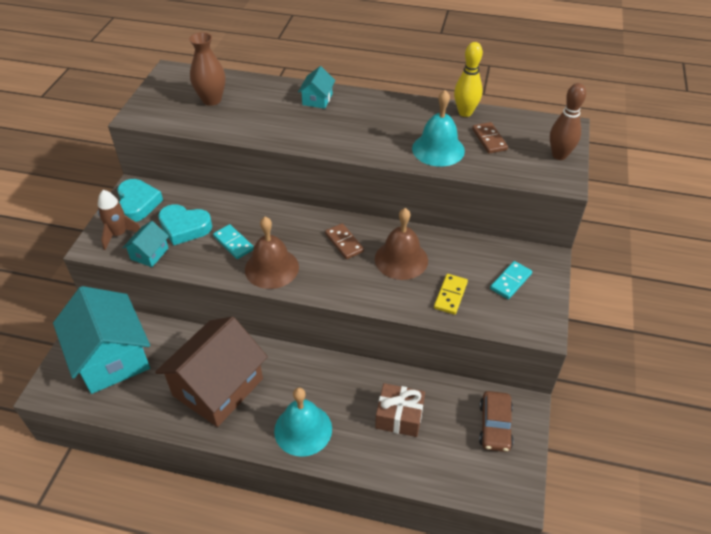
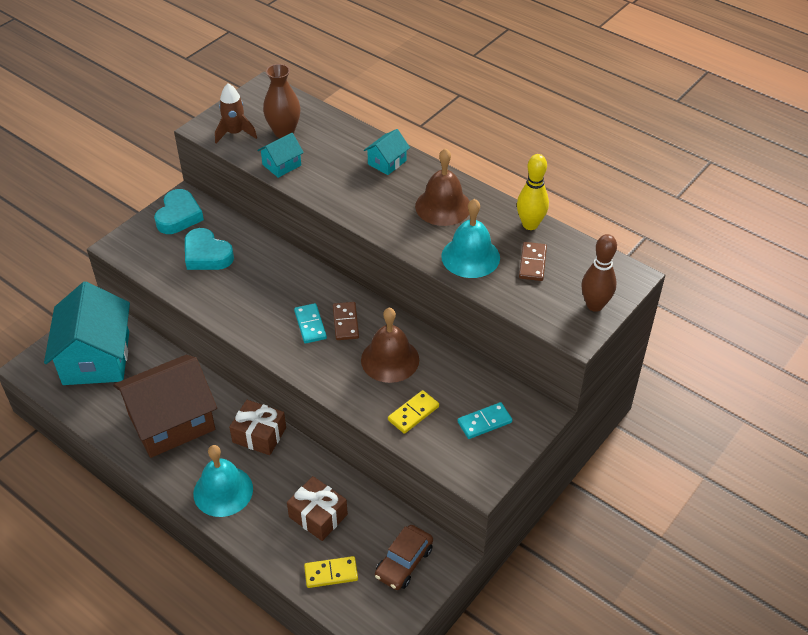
camera: 25 degrees right, 0 degrees up
(119, 234) = (145, 242): brown rocket -> brown rocket (235, 133)
(149, 254) = (161, 270): turquoise house -> turquoise house (281, 165)
(233, 243) = (241, 286): turquoise domino -> turquoise domino (310, 325)
(271, 268) = (261, 324): brown bell -> brown bell (443, 206)
(305, 368) = (259, 435): none -> brown gift
(442, 461) = (331, 573): none -> yellow domino

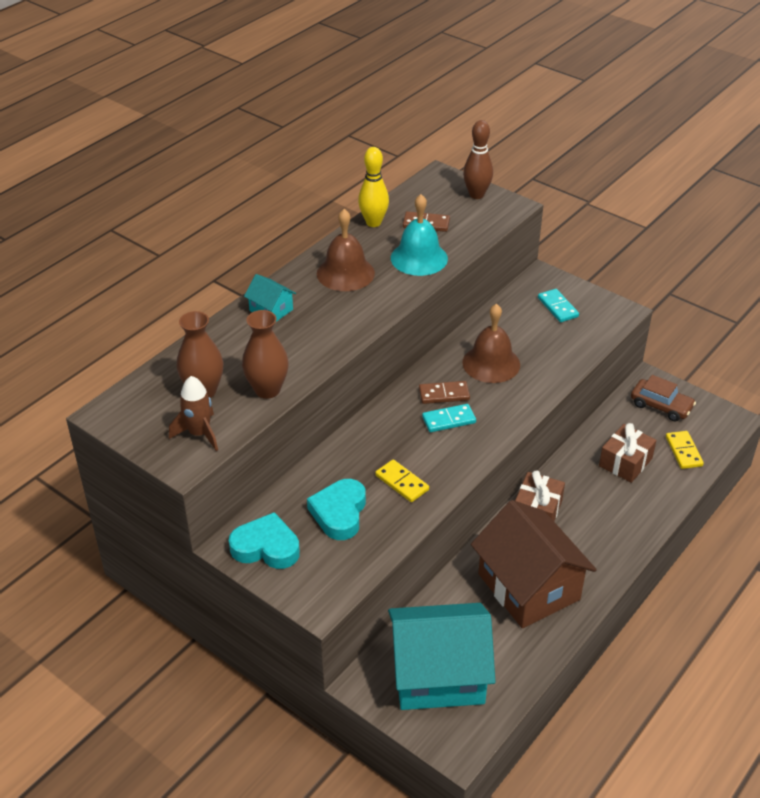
camera: 90 degrees left, 5 degrees down
(207, 255) = (339, 513): turquoise heart -> turquoise heart turned 150 degrees clockwise
(223, 491) = (611, 534): turquoise bell -> none
(281, 165) = (267, 390): turquoise house -> brown vase
(413, 413) = (555, 348): yellow domino -> yellow domino (402, 483)

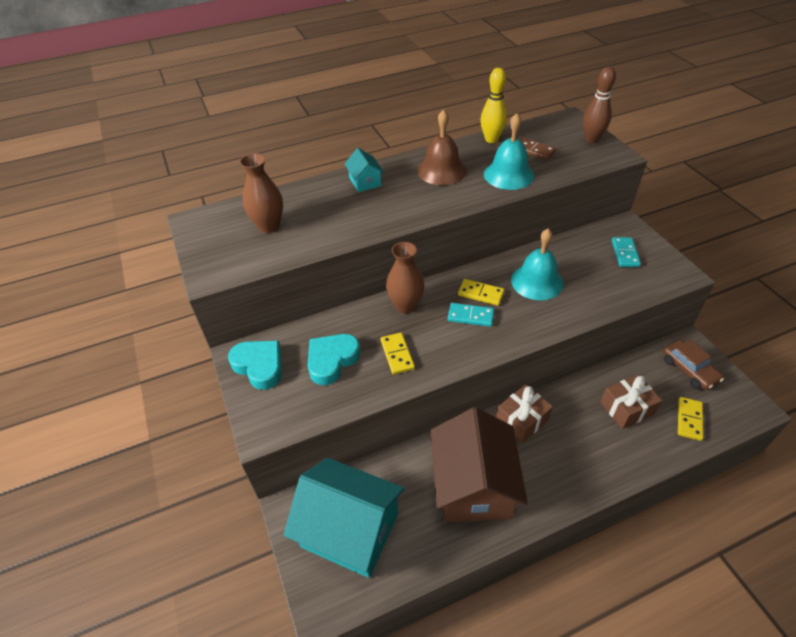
camera: 30 degrees right, 5 degrees up
(199, 434) = (239, 257): brown rocket -> none
(267, 390) = (314, 240): brown vase -> brown vase (405, 305)
(444, 394) = (480, 294): brown domino -> yellow domino
(491, 363) = (537, 281): brown bell -> turquoise bell

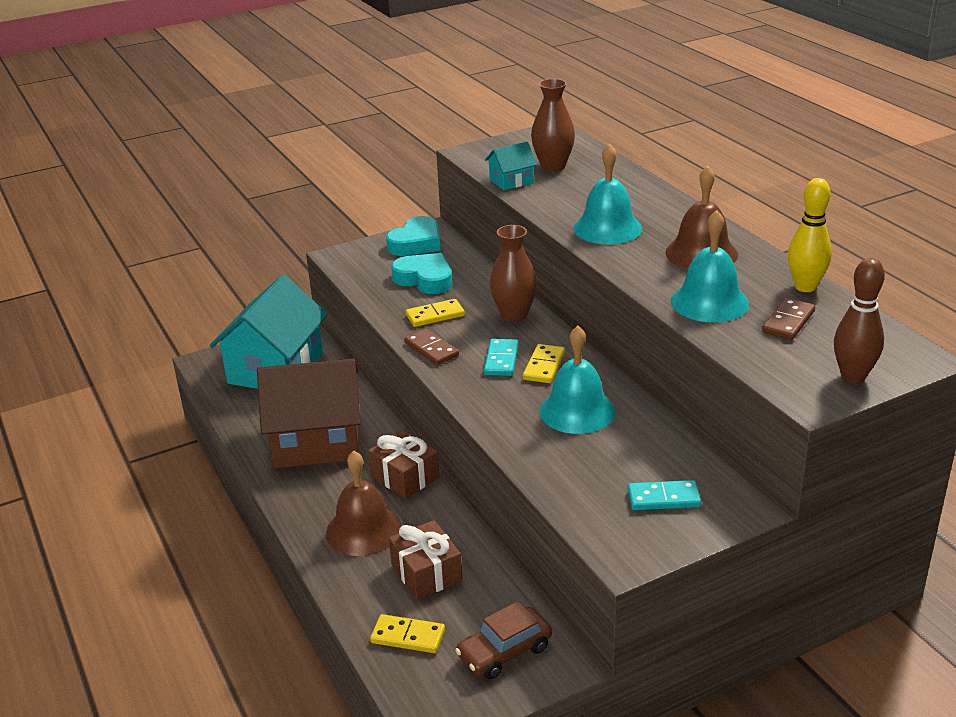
camera: 85 degrees right, 15 degrees down
(365, 182) = (656, 207): turquoise house -> turquoise house (511, 181)
(394, 206) = (607, 228): none -> turquoise bell
(451, 358) = (431, 349): none -> brown domino
(586, 447) = (363, 530): none -> brown bell

